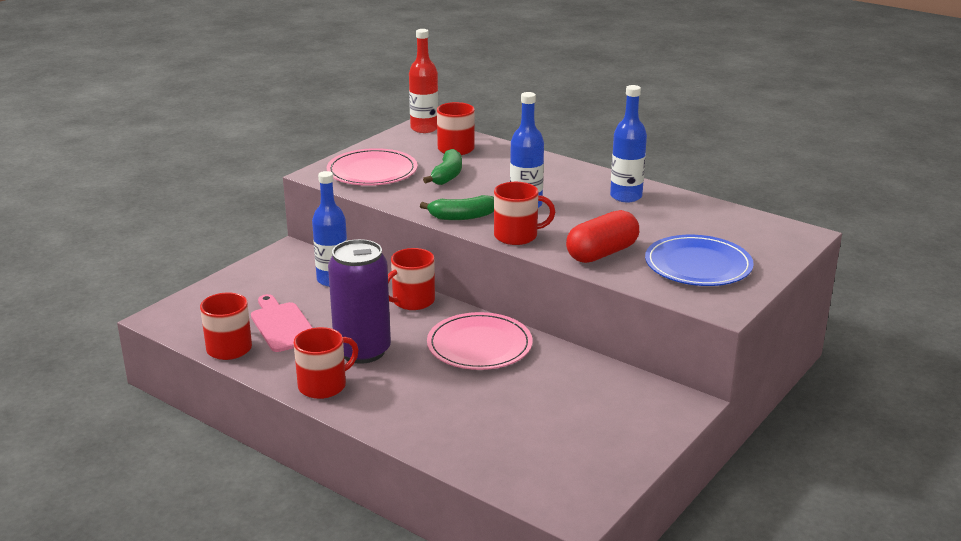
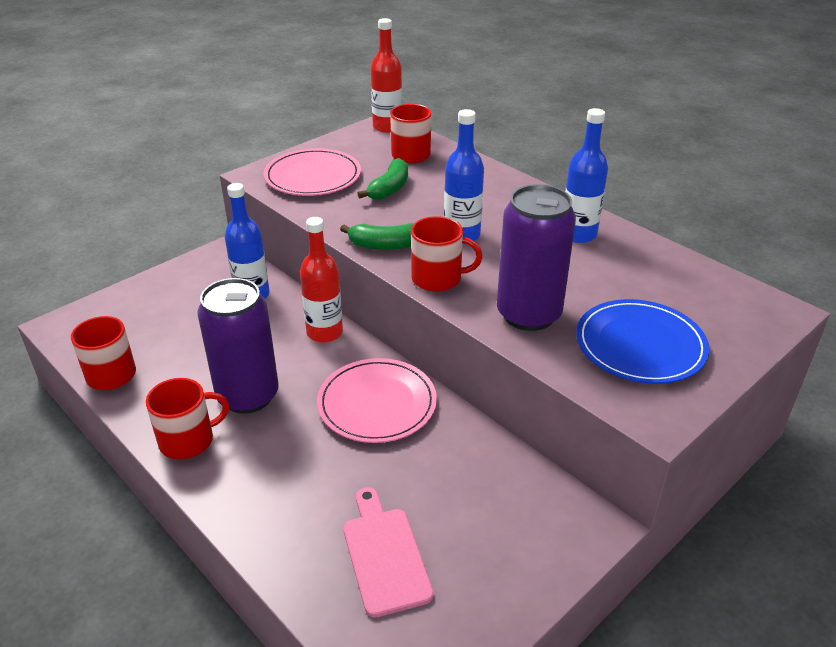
camera: 10 degrees right, 10 degrees up
(282, 325) = (178, 350): pink cutting board -> pink cutting board (385, 555)
(412, 301) = (324, 332): red mug -> red bottle
(602, 253) = (528, 314): red capsule -> purple can

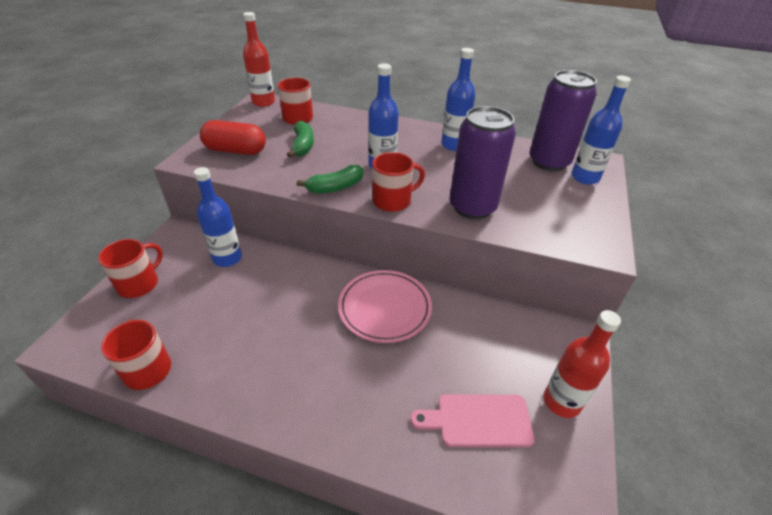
camera: 30 degrees left, 5 degrees up
(188, 440) = (261, 399): red mug -> red mug (139, 284)
(248, 396) = (283, 340): purple can -> purple can (549, 162)
(313, 176) = (235, 150): pink plate -> red capsule
(324, 332) = (306, 268): red bottle -> red bottle (561, 401)
(385, 555) = (478, 420): pink cutting board -> pink cutting board turned 45 degrees counterclockwise
(640, 345) = (552, 205): blue plate -> none
(728, 325) = (585, 177): none -> blue bottle

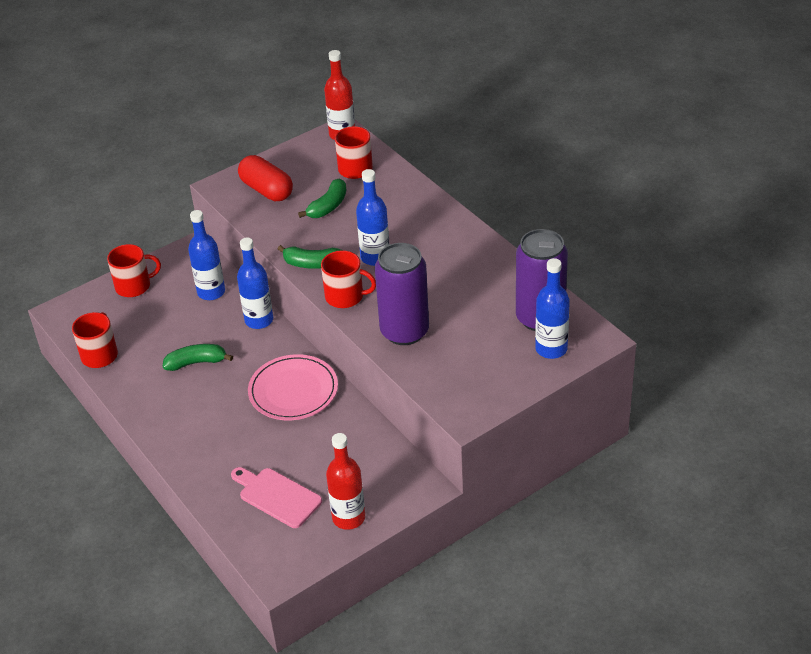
camera: 40 degrees right, 0 degrees up
(267, 326) = (196, 362): none -> green banana
(453, 145) = (470, 261): blue bottle -> blue bottle (259, 320)

